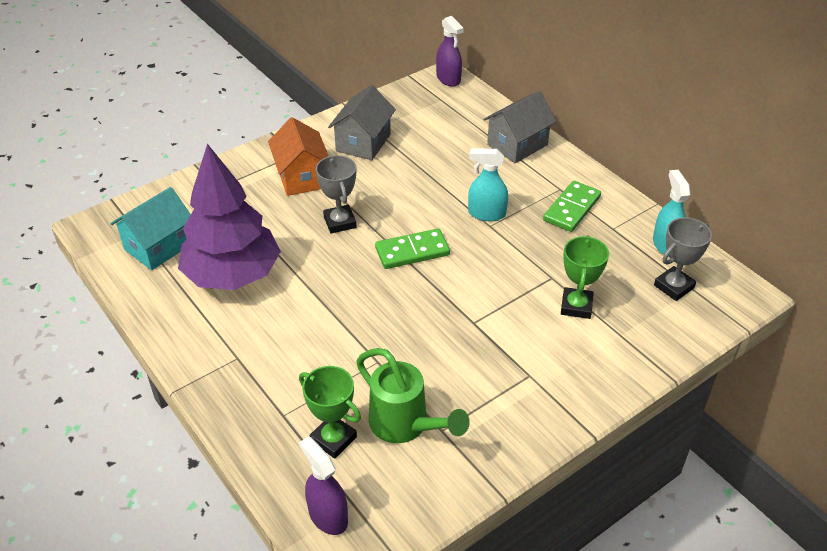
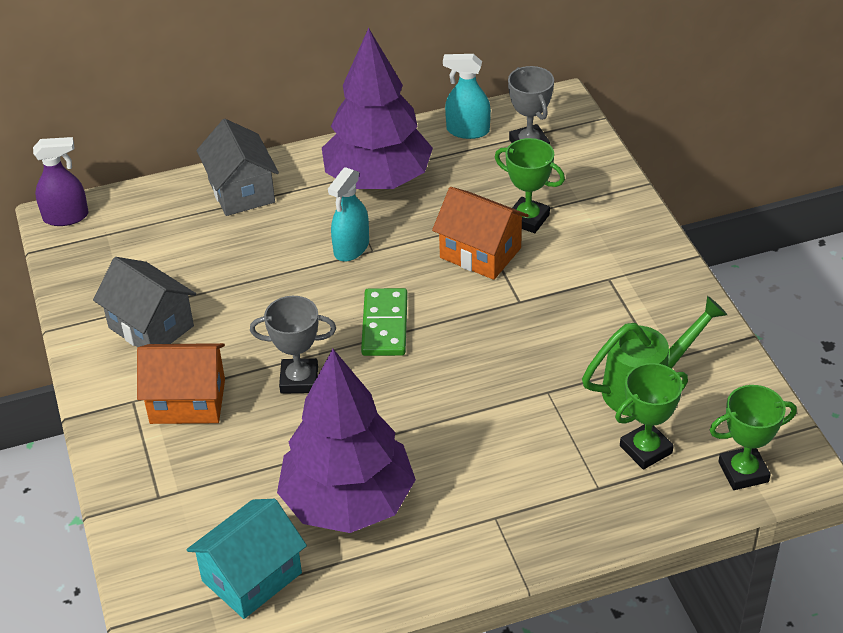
camera: 70 degrees left, 0 degrees up
(159, 246) = (252, 577): turquoise house -> turquoise house turned 75 degrees clockwise
(328, 516) = (743, 472): purple spray bottle -> green trophy
(518, 286) = (480, 253): none -> orange house
(571, 208) = (378, 180): green domino -> purple tree

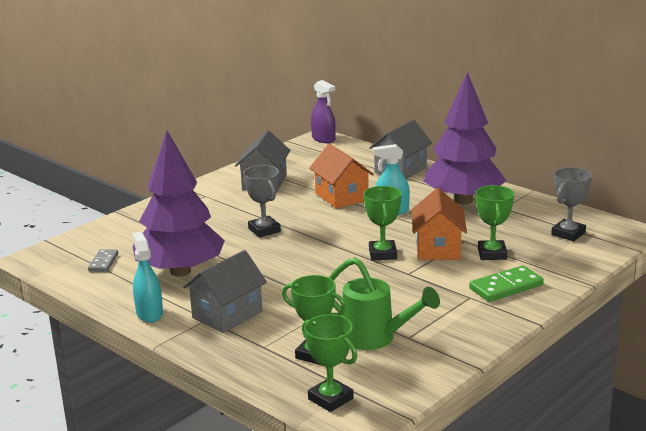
camera: 60 degrees right, 20 degrees down
(187, 401) = (218, 208): orange house -> orange house (341, 197)
(252, 577) = (103, 262): turquoise house -> grey domino
(384, 325) = (336, 239): green domino -> green domino (506, 287)
(456, 302) = (382, 254): none -> green trophy
(467, 131) = (551, 211): turquoise spray bottle -> turquoise spray bottle (149, 313)
(499, 494) = (227, 314): none -> grey house

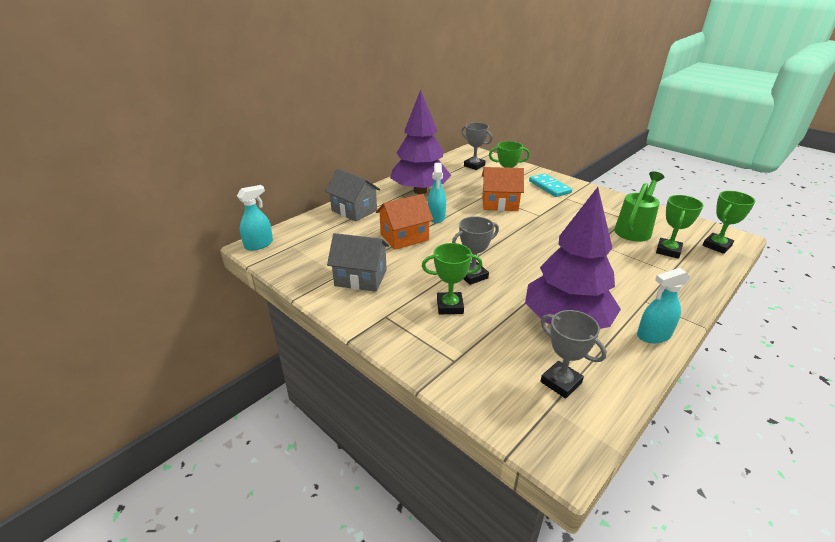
camera: 90 degrees left, 10 degrees up
(103, 262) = (561, 382): grey domino -> grey trophy
(227, 314) = (633, 290): grey house -> none
(323, 139) = (259, 244): purple spray bottle -> turquoise spray bottle
(382, 254) = (511, 223): green trophy -> green trophy (450, 306)
(506, 287) = (549, 187): green domino -> turquoise domino

